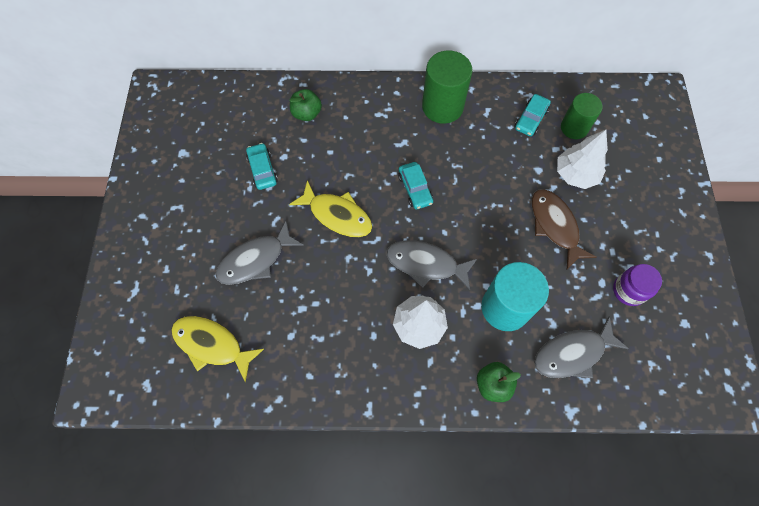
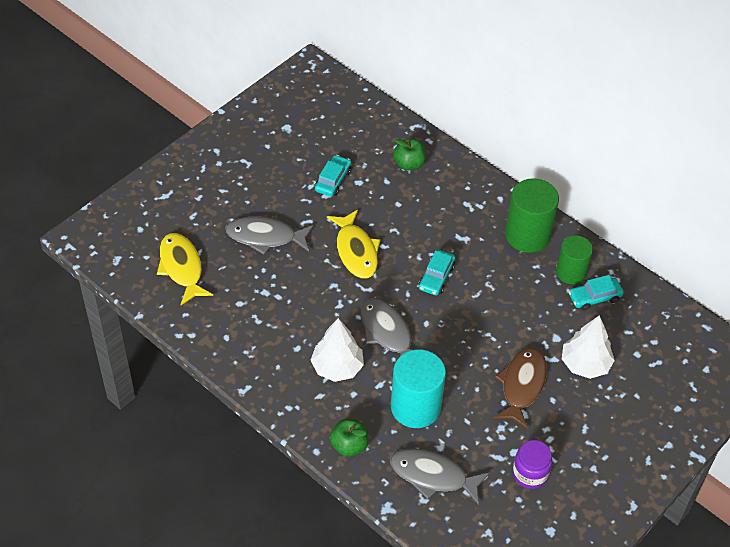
camera: 40 degrees right, 15 degrees down
(574, 128) = (626, 331): green cylinder -> green cylinder (571, 272)

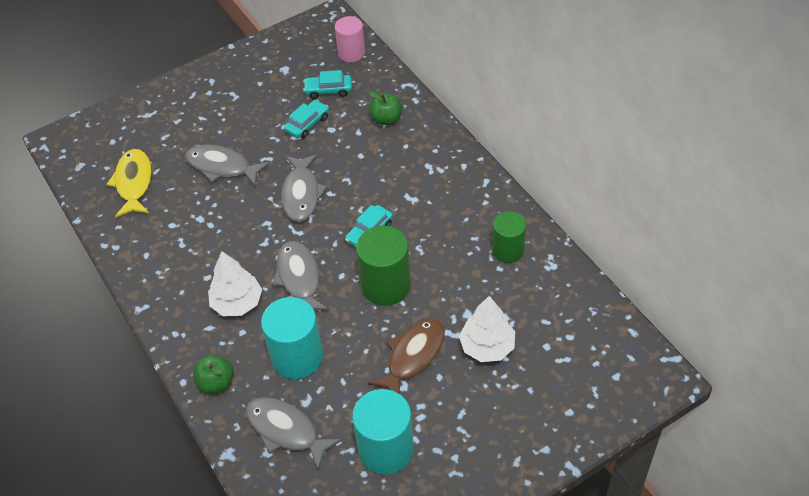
camera: 20 degrees right, 0 degrees up
(347, 101) = (351, 53): none -> pink cylinder
(356, 251) = (301, 194): yellow fish -> grey fish
(527, 235) = (477, 206): green cylinder -> green cylinder (385, 285)
(530, 473) = (385, 449): purple jar -> turquoise cylinder
(594, 297) = (523, 280): turquoise car -> turquoise car (328, 90)

